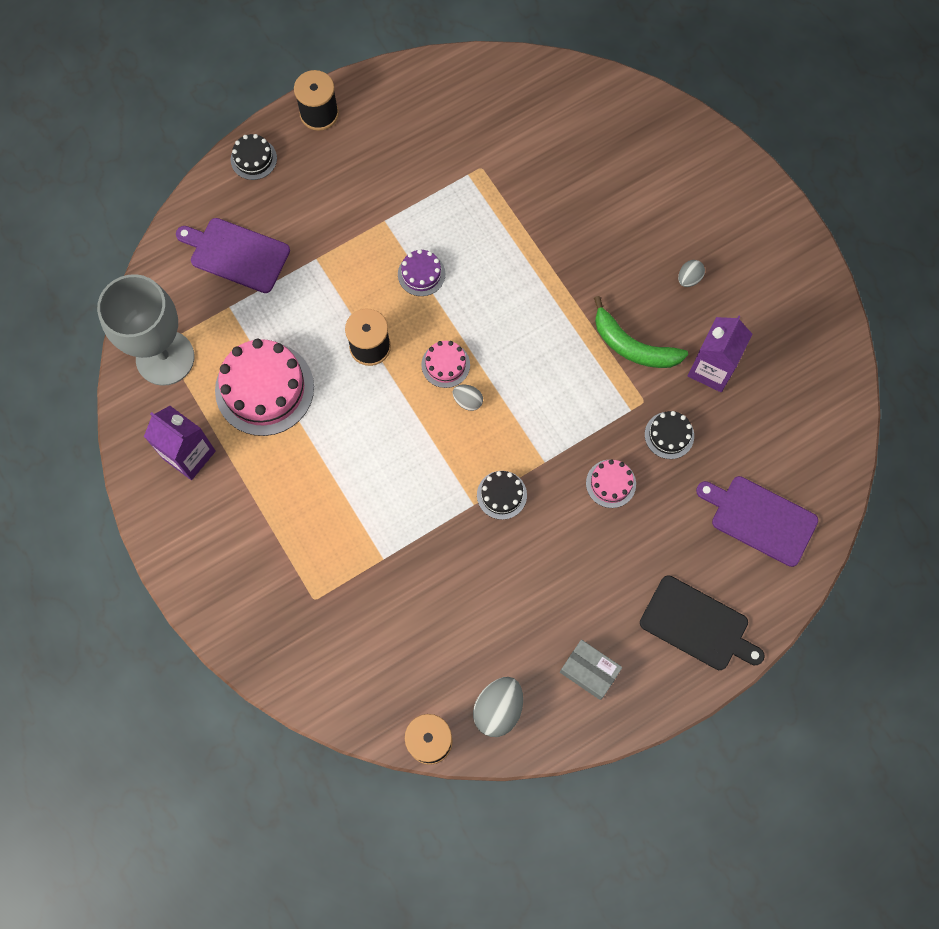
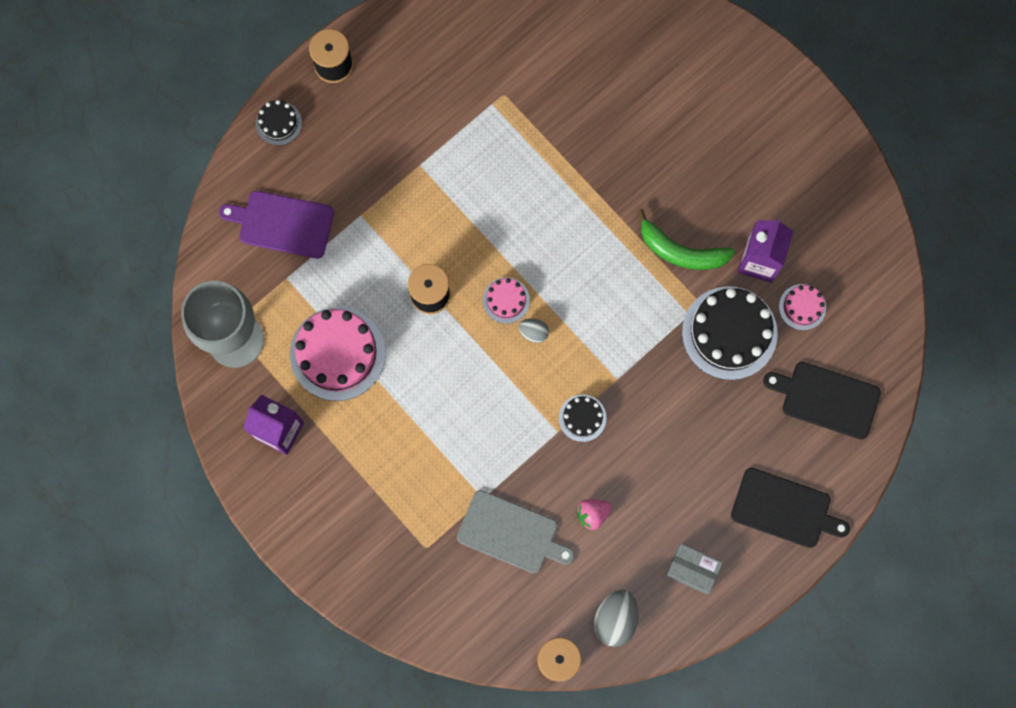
camera: 10 degrees left, 5 degrees up
(406, 599) = (511, 533): none -> grey cutting board
(421, 274) = (466, 213): purple cake -> none
(494, 595) = (592, 514): none -> pink strawberry
(611, 483) = (682, 389): pink cake -> pink cake (802, 307)
(669, 435) = (729, 333): black cake -> black cake, size x2.01
(689, 278) = (723, 174): grey egg -> none
(760, 519) = (826, 399): purple cutting board -> black cutting board

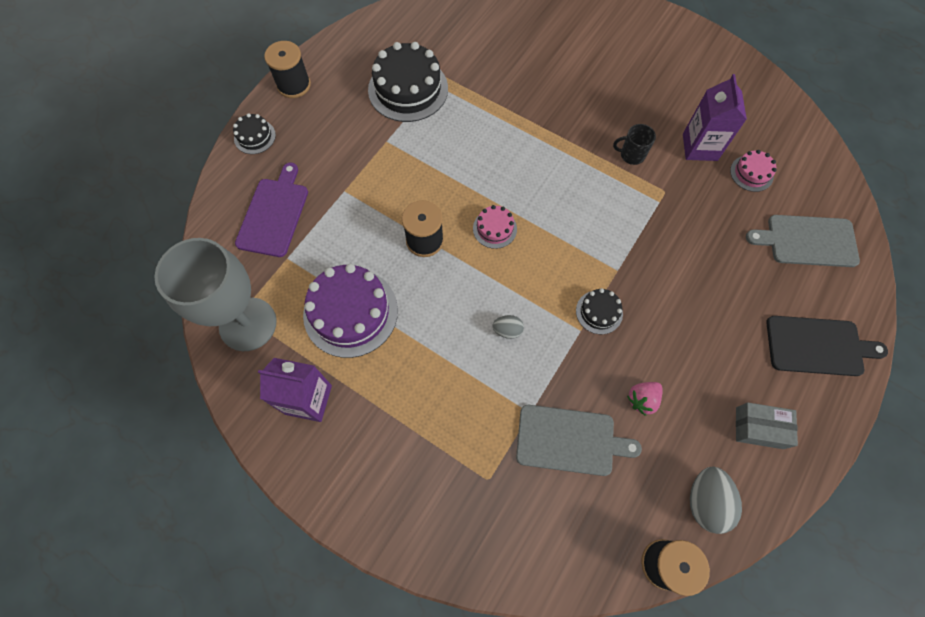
camera: 15 degrees left, 10 degrees down
(282, 224) = (274, 214): purple cutting board -> purple cutting board turned 105 degrees clockwise
(337, 353) = (350, 312): pink cake -> purple cake
(533, 332) = (528, 249): grey egg -> grey egg (507, 330)
(680, 251) = (631, 155): green banana -> black mug
(729, 333) = (700, 208): black cake -> black cake (408, 89)
(826, 399) = (807, 241): black cutting board -> grey cutting board

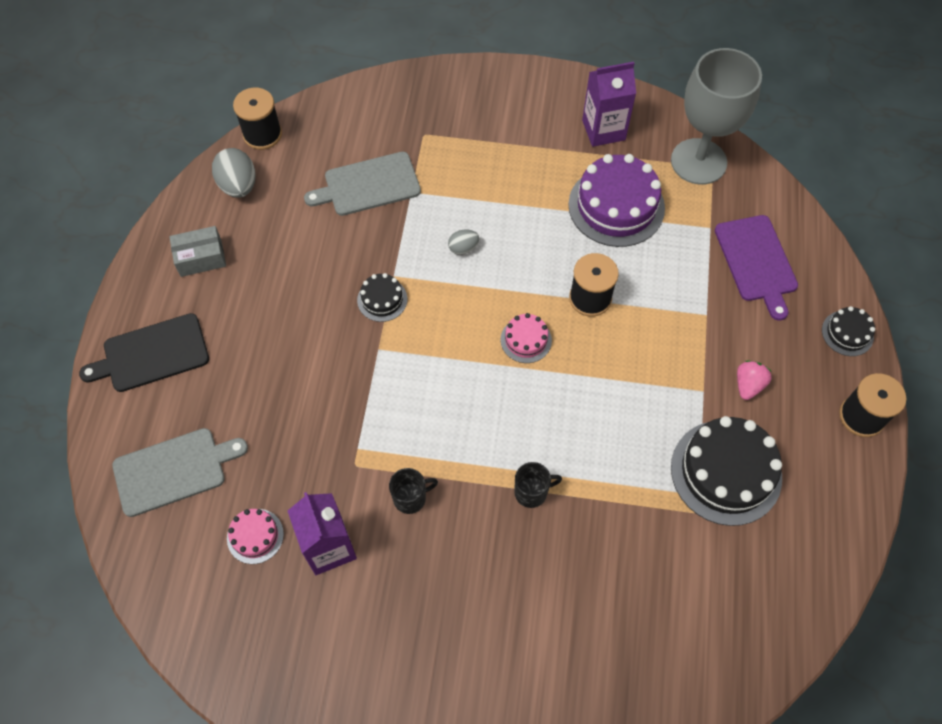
camera: 155 degrees right, 5 degrees down
(545, 127) = (532, 492): none -> black mug
(642, 399) = (315, 240): pink strawberry -> pink strawberry (748, 385)

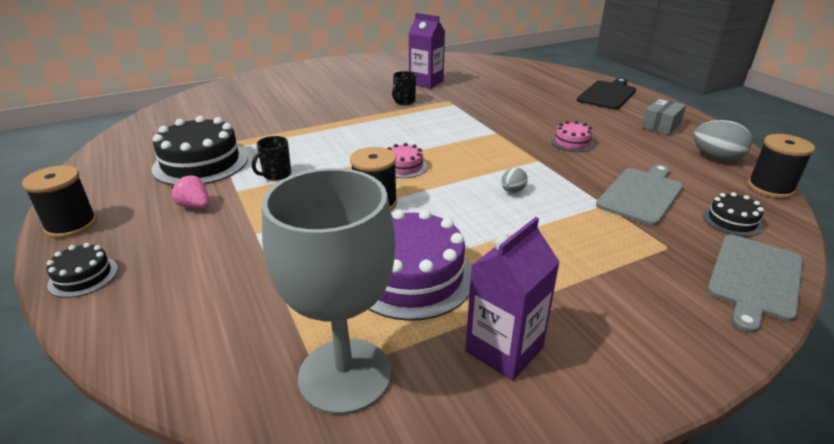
camera: 145 degrees right, 30 degrees down
(174, 470) = (529, 77): grey cutting board -> grey cutting board (754, 279)
(255, 536) = (464, 76): pink cake -> pink cake (572, 142)
(382, 299) = (527, 149): black cake -> black cake (732, 221)
(532, 492) = (336, 121): black mug -> black mug (276, 175)
(748, 385) = (195, 206): pink strawberry -> pink strawberry turned 135 degrees clockwise
(756, 262) = (212, 295): purple cutting board -> none

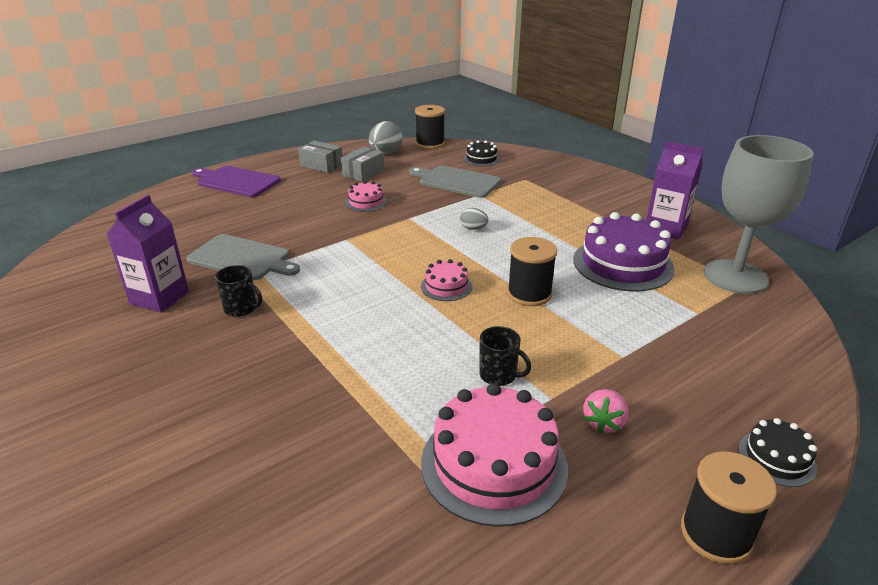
camera: 100 degrees left, 0 degrees up
(201, 163) = (494, 464): black cake -> pink cake
(607, 94) = (236, 181): black cutting board -> purple cutting board
(648, 144) = (363, 172): none -> grey box
(754, 279) = (544, 161): grey cutting board -> grey cutting board (242, 258)

